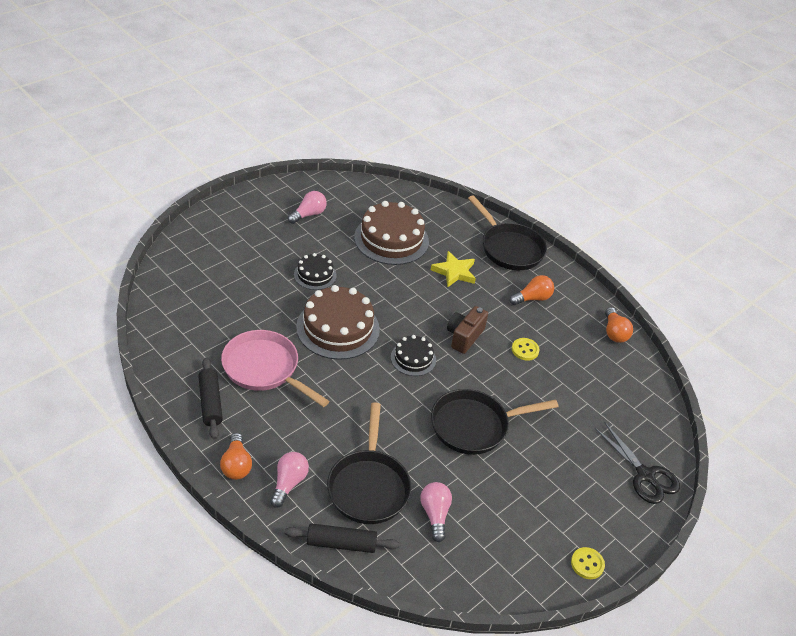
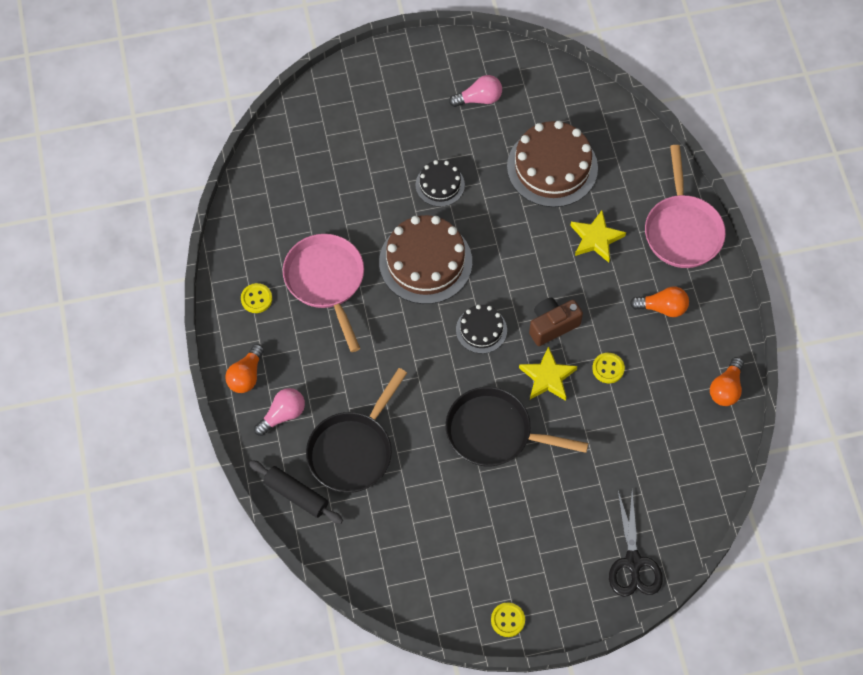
camera: 35 degrees right, 20 degrees up
(210, 403) = (256, 299): black rolling pin -> yellow button
(435, 514) = (397, 506): pink light bulb -> none
(486, 372) = (547, 377): none -> yellow star
(509, 248) = (682, 230): black pan -> pink pan

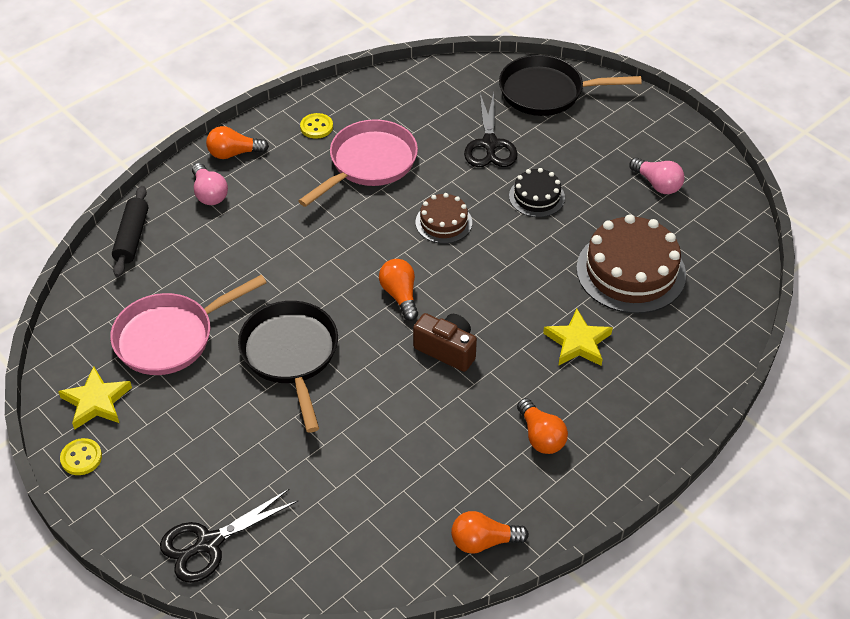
camera: 60 degrees right, 15 degrees down
(283, 415) = (209, 194): pink light bulb -> pink light bulb turned 45 degrees clockwise
(353, 450) = (203, 257): black pan -> black pan (547, 92)
(362, 185) = (489, 144): none -> black scissors
(425, 262) = (443, 222): brown cake -> brown cake, size x0.54
(481, 330) = (400, 295): black cake -> orange light bulb
(547, 377) = (384, 371): yellow star -> yellow star (96, 401)
(608, 368) = (430, 419): yellow button -> none
(682, 230) = (651, 413): pink pan -> pink pan (170, 337)

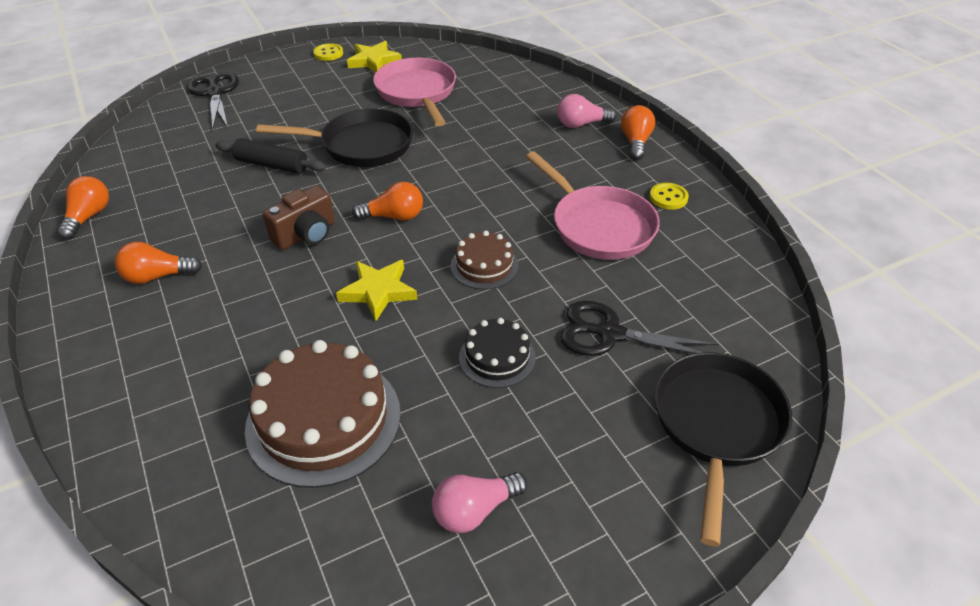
camera: 105 degrees right, 5 degrees down
(132, 237) = (538, 84): black rolling pin -> black rolling pin (272, 165)
(578, 342) = (249, 335): yellow star -> yellow star (378, 291)

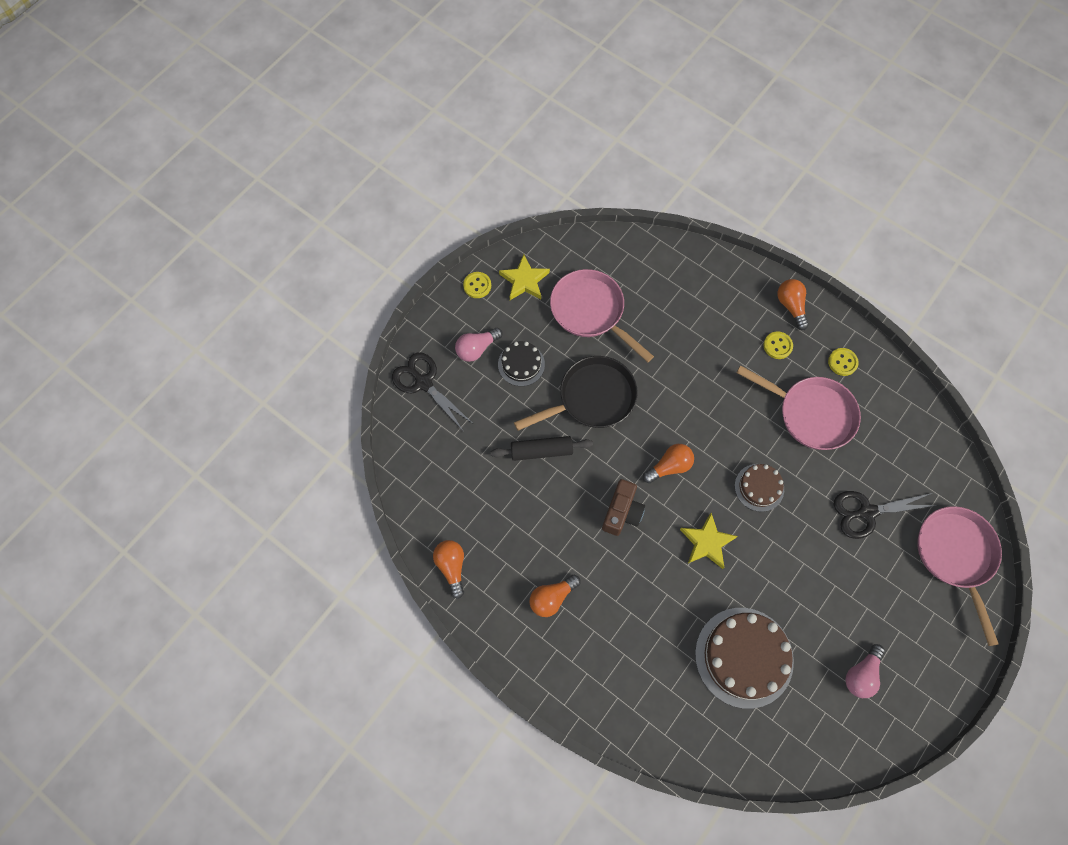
camera: 25 degrees left, 25 degrees up
(497, 357) = (812, 563): black cake -> black cake (521, 364)
(581, 124) = (740, 300): pink light bulb -> pink light bulb (477, 349)
(598, 165) = (777, 346): none -> yellow button
(717, 425) = (956, 556): black pan -> pink pan

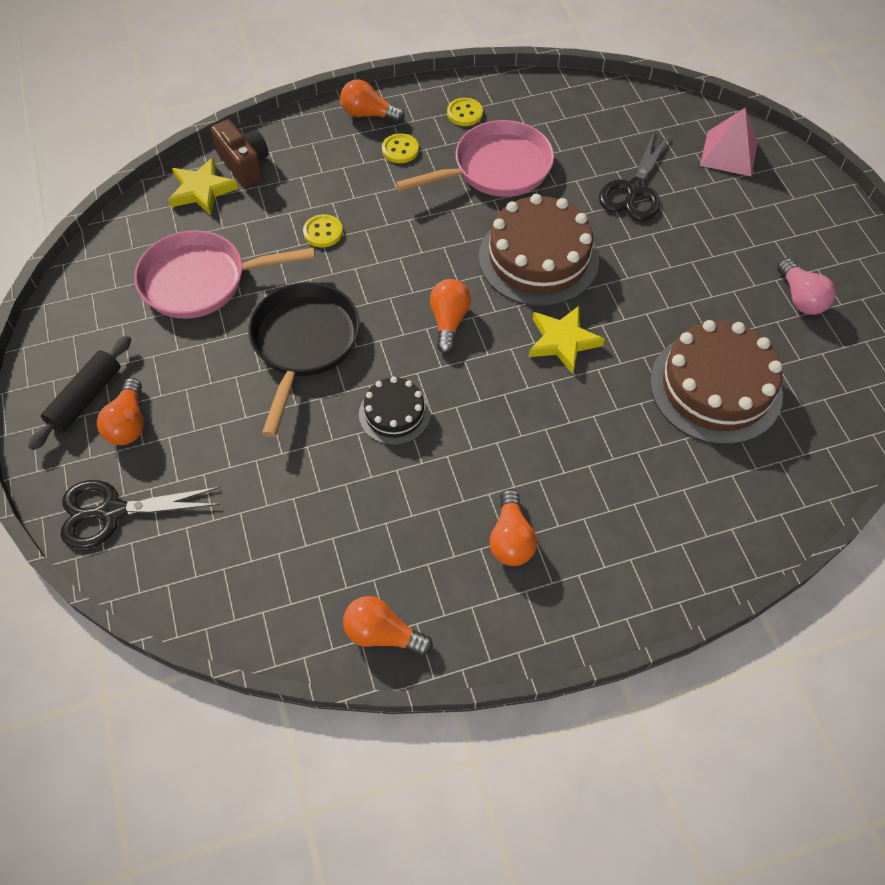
camera: 55 degrees left, 10 degrees down
(477, 285) = (50, 372): yellow button -> yellow button (323, 232)
(477, 349) = (128, 423): pink light bulb -> orange light bulb
(521, 364) = (195, 388): black cake -> black cake (394, 413)
(524, 280) = (97, 320): yellow star -> yellow star (202, 190)
(541, 451) = (321, 435): black rolling pin -> black rolling pin (86, 398)
(622, 512) = (464, 400): brown camera -> brown camera (244, 165)
(759, 487) = (538, 258): brown cake -> brown cake, size x1.85
(956, 556) = (729, 153): pink pan -> pink pyramid

